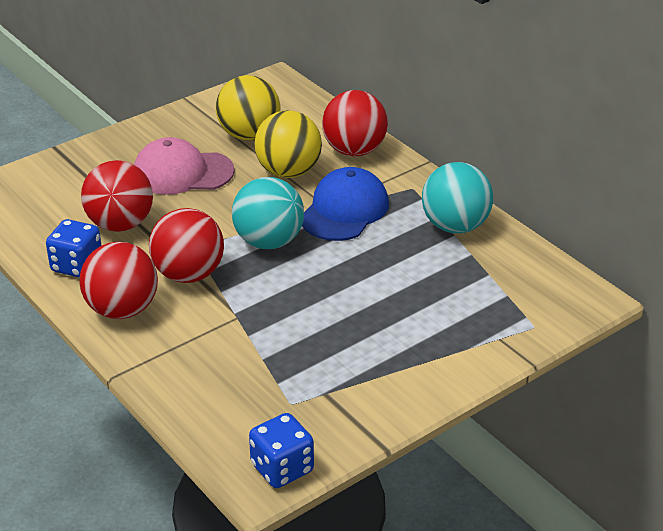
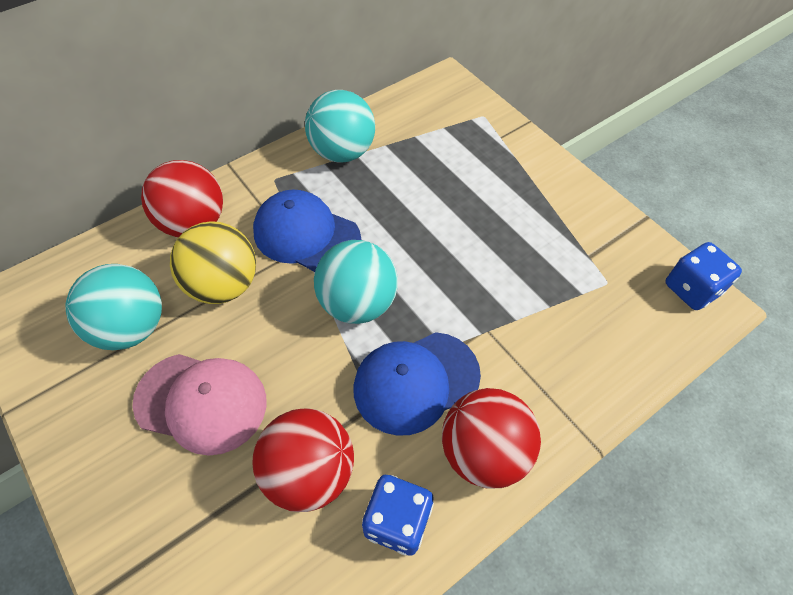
camera: 90 degrees left, 20 degrees up
(182, 173) = (201, 402): pink cap -> pink cap turned 75 degrees counterclockwise
(189, 274) = (416, 382): red ball -> blue cap
(249, 135) = (131, 327): yellow ball -> turquoise ball

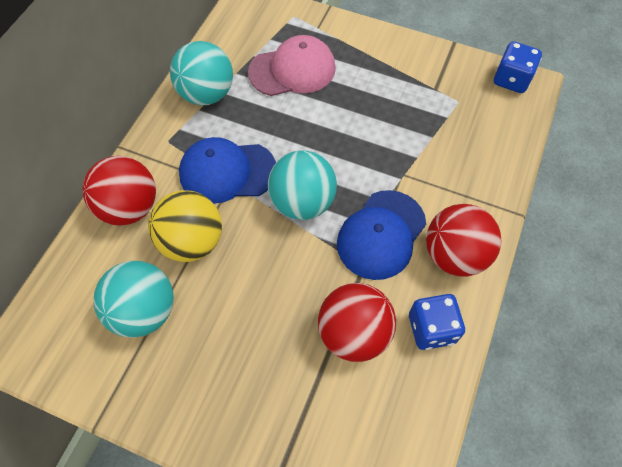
camera: 30 degrees left, 5 degrees up
(201, 402) = (242, 332): pink cap -> pink cap (292, 70)

